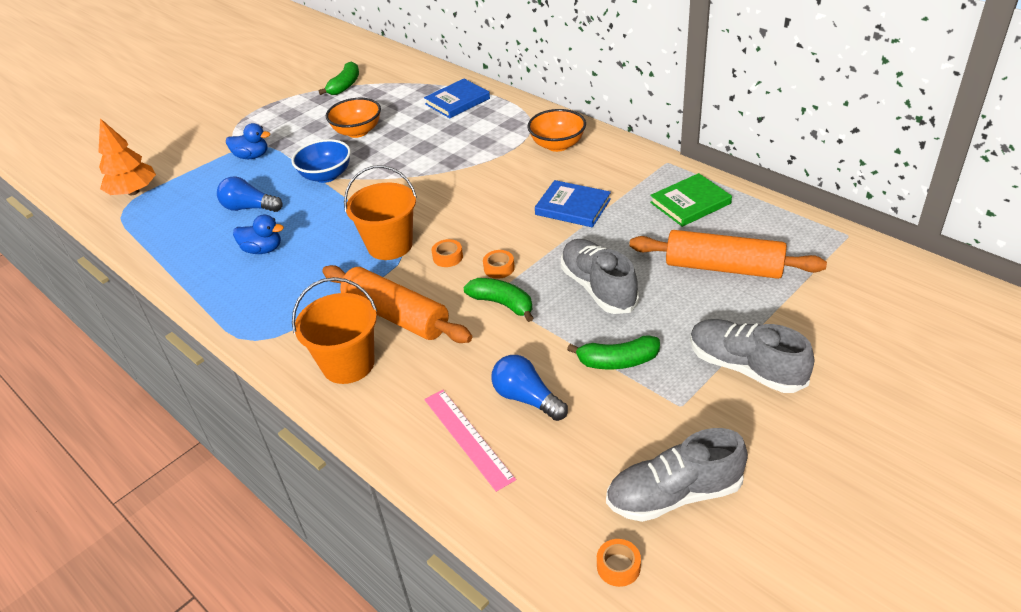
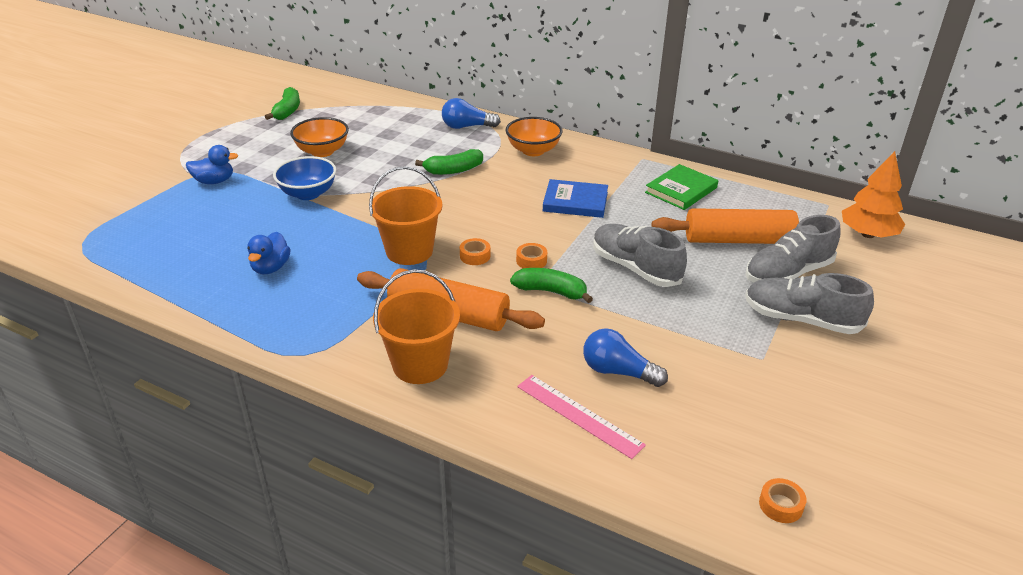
camera: 20 degrees left, 5 degrees down
(133, 192) = (87, 225): orange tree -> orange tree (867, 234)
(249, 208) = (235, 230): blue light bulb -> blue light bulb (467, 127)
(263, 249) = (271, 268): blue duck -> blue duck turned 105 degrees clockwise
(457, 101) = (414, 119): blue book -> none
(618, 361) = (686, 328): green banana -> green banana (453, 170)
(674, 495) = (797, 434): grey shoe -> grey shoe (788, 273)

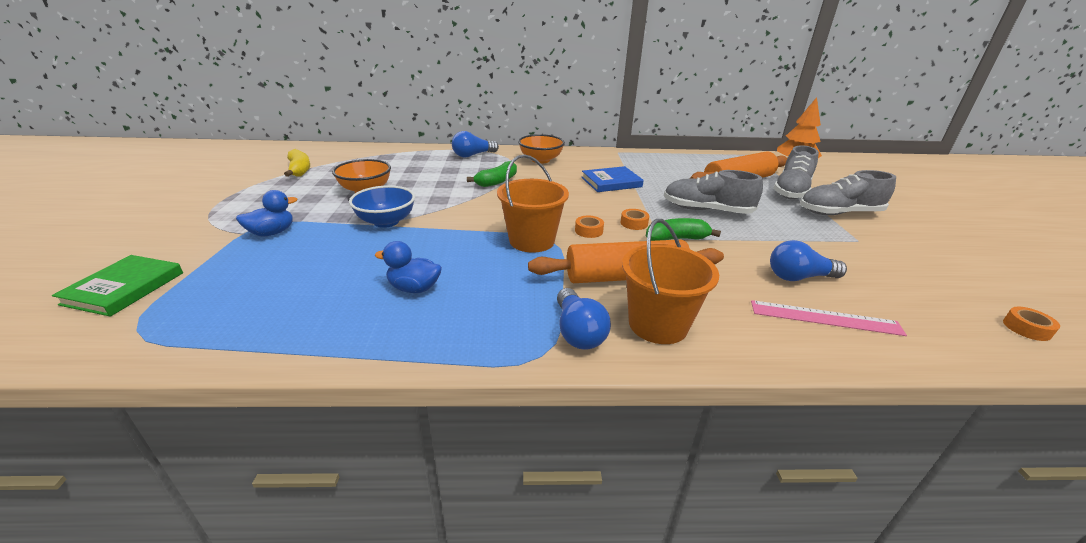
camera: 30 degrees left, 5 degrees down
(271, 268) = (414, 288): blue duck -> blue duck turned 120 degrees clockwise
(287, 111) = (299, 170): green banana -> yellow banana
(350, 347) = (578, 332): none -> blue light bulb
(681, 190) = (666, 163): green book -> green book (124, 288)

